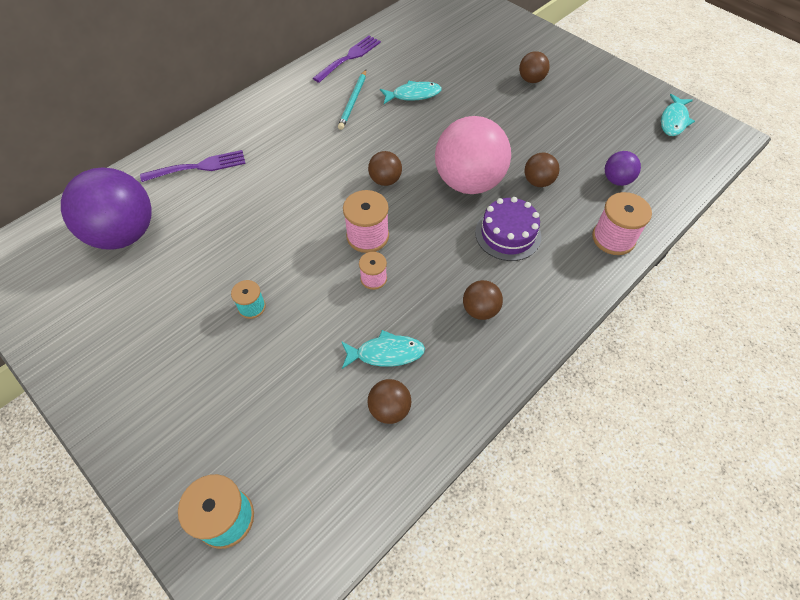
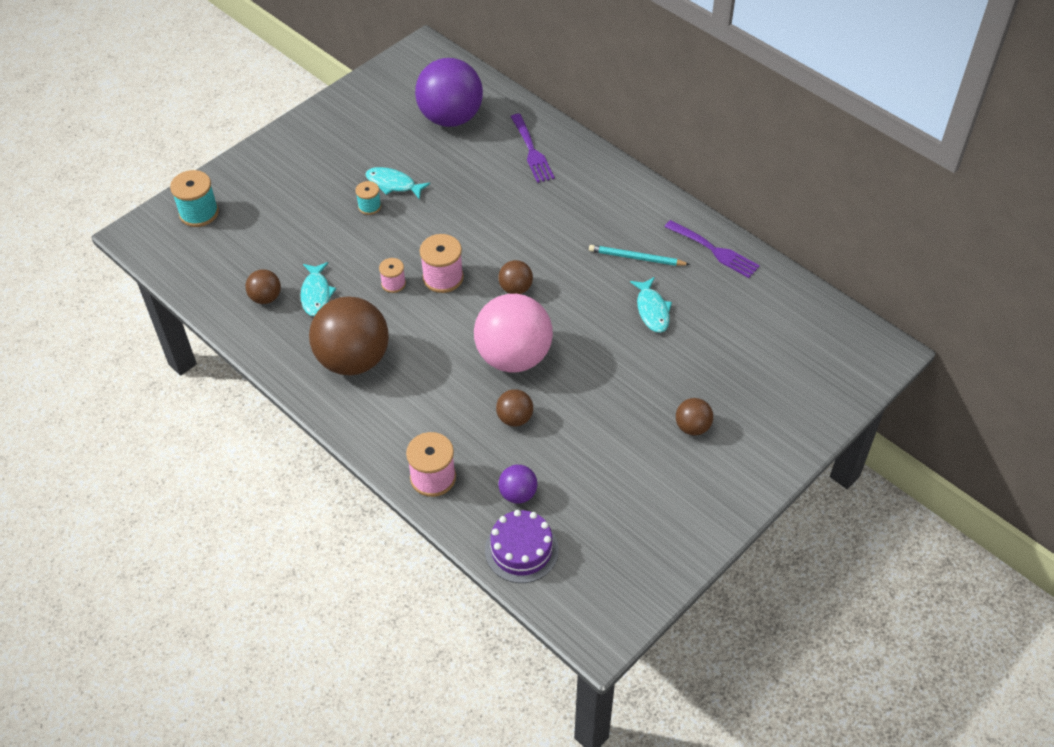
camera: 90 degrees right, 5 degrees down
(480, 310) = (353, 360): brown ball -> brown ball, size x2.16
(508, 234) = (441, 386): purple cake -> purple cake (521, 550)
(674, 120) = (625, 575): turquoise fish -> turquoise fish (393, 184)

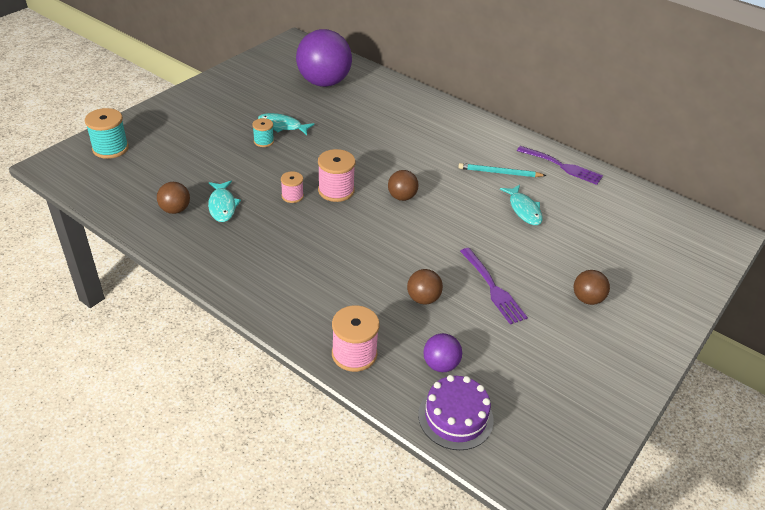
camera: 10 degrees left, 10 degrees down
(353, 360) = (263, 256): brown ball -> none
(513, 357) = (411, 249): pink ball -> none
(532, 151) = (395, 103): purple fork -> purple fork (493, 288)

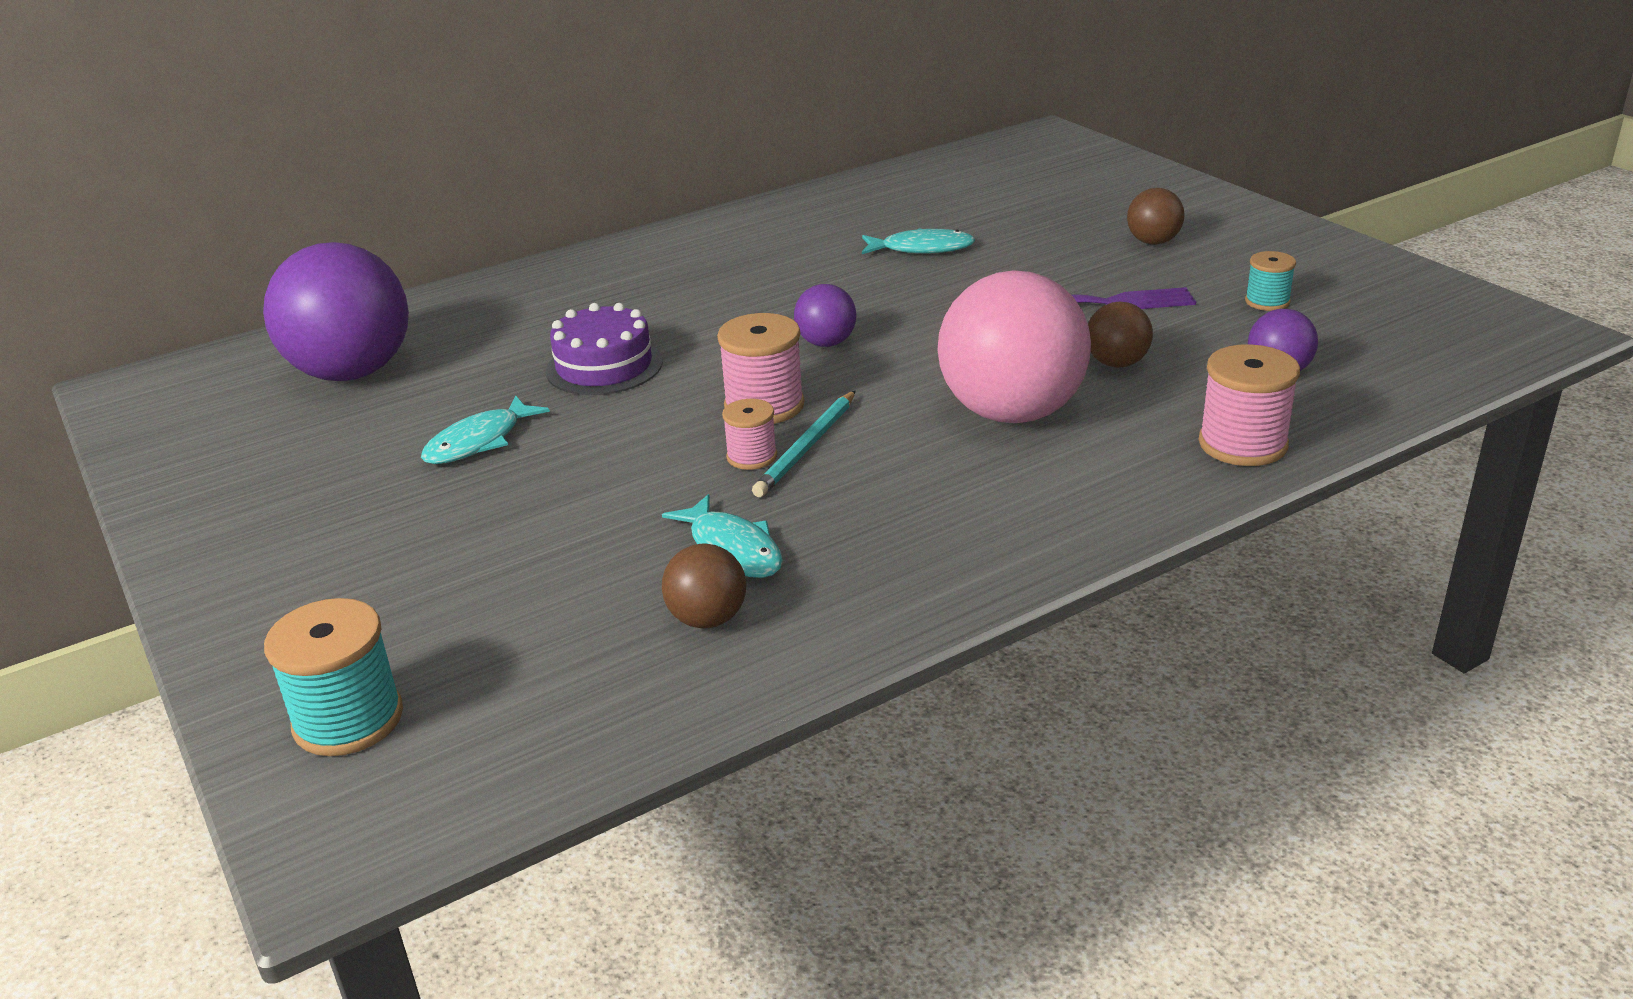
camera: 65 degrees left, 10 degrees down
(222, 206) = (732, 549): turquoise fish -> turquoise fish turned 45 degrees clockwise
(264, 141) = (520, 471): turquoise spool -> turquoise spool (1267, 301)
(356, 267) = (1011, 413): none -> pink ball
(402, 197) = (826, 343): brown ball -> purple ball
(455, 417) = (1393, 377): purple cake -> purple cake (604, 366)
(499, 173) = (810, 250): turquoise pencil -> turquoise pencil (807, 447)
(562, 166) = (826, 202): purple fork -> none

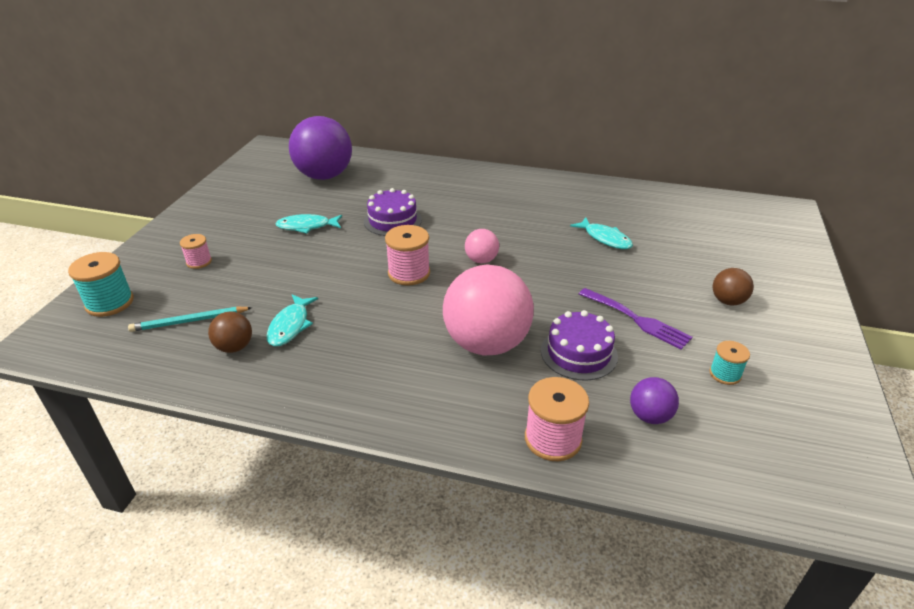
camera: 45 degrees right, 5 degrees up
(752, 456) = (365, 292): pink spool -> pink spool (199, 262)
(807, 447) = (388, 302): turquoise pencil -> turquoise pencil (189, 321)
(826, 343) = (481, 260): purple ball -> pink ball
(1117, 363) = (578, 353): brown ball -> purple cake

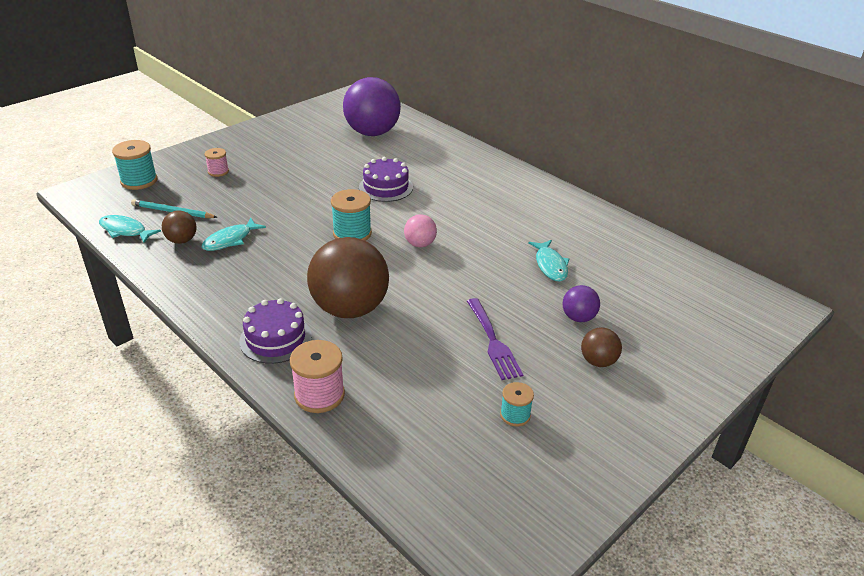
camera: 30 degrees right, 0 degrees up
(307, 226) = (316, 170): turquoise fish -> turquoise fish (125, 230)
(409, 273) = (352, 233): pink spool -> turquoise spool
(486, 344) = (350, 309): pink ball -> brown ball
(578, 353) = (412, 346): purple cake -> purple cake (275, 338)
(650, 416) = (411, 415): purple ball -> purple ball (578, 317)

